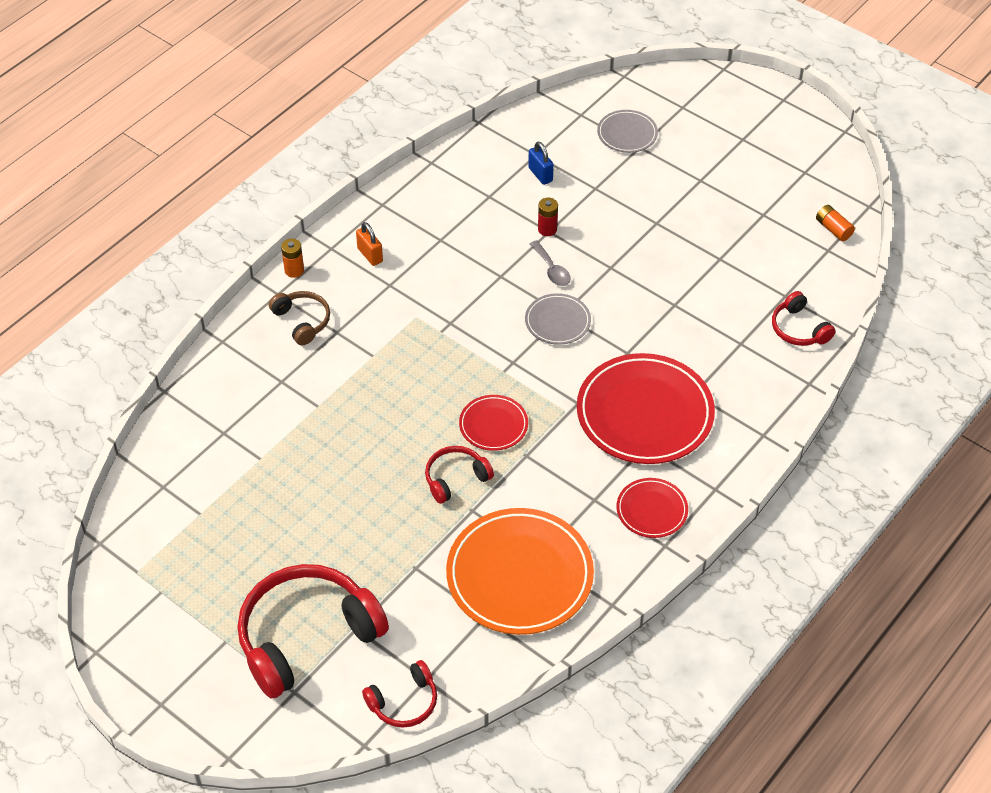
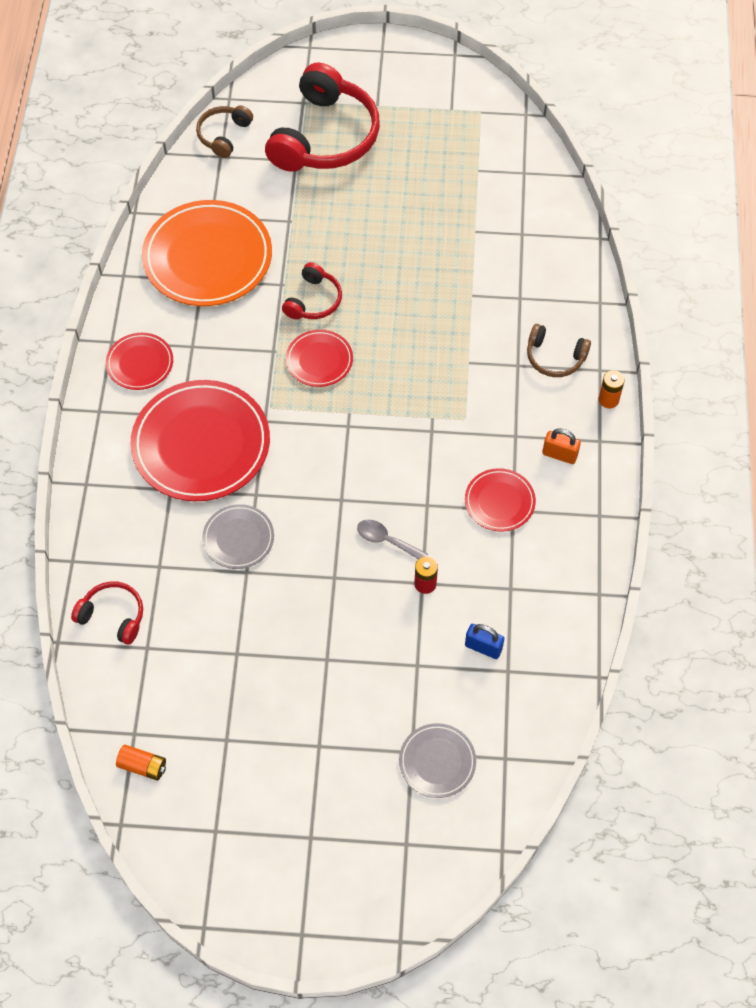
camera: 145 degrees right, 10 degrees up
(404, 702) = (224, 135): red headphones -> brown headphones
(445, 249) = (499, 502): none -> red plate
(557, 321) = (339, 488): grey plate -> grey plate (238, 538)

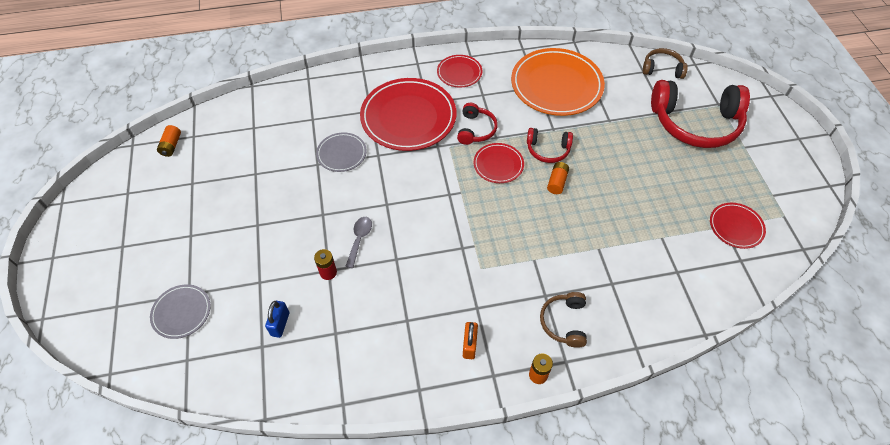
camera: 75 degrees right, 5 degrees down
(113, 616) = (273, 106): red headphones -> red headphones (476, 129)
(367, 306) = (557, 182): none -> orange battery
(499, 502) = (412, 309): red plate -> red plate (736, 227)

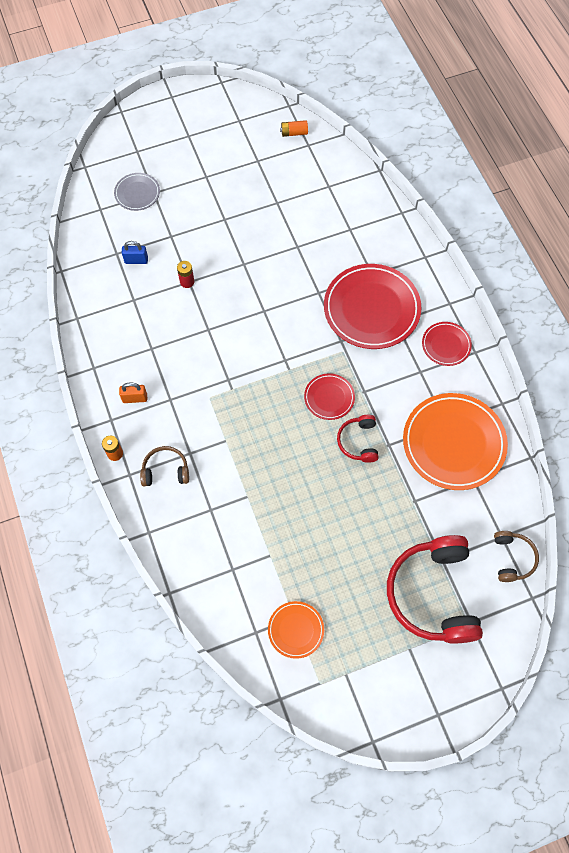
camera: 80 degrees right, 10 degrees up
(342, 154) = (313, 263): grey plate -> none
(359, 239) = (223, 297): grey spoon -> none
(476, 129) = (370, 371): red headphones -> none
(557, 182) = (318, 453): orange battery -> none
(736, 227) = (296, 630): red plate -> orange plate

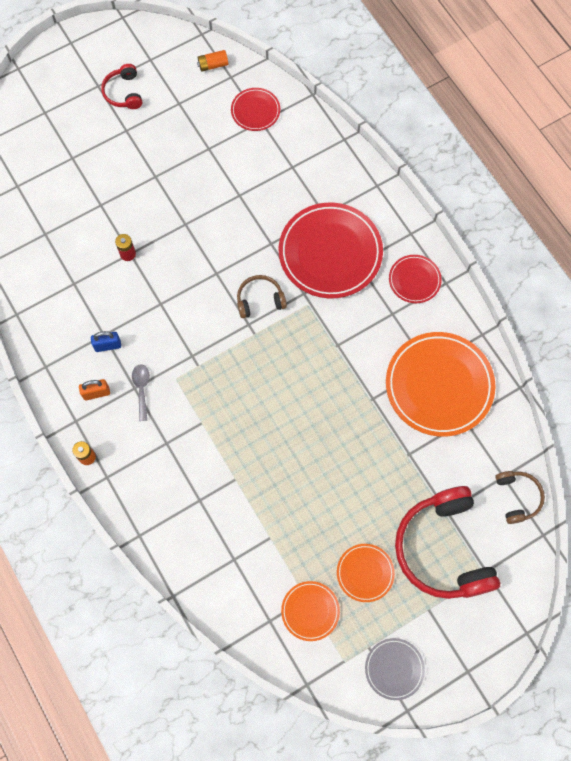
camera: 10 degrees left, 5 degrees up
(136, 260) = (68, 238): blue padlock -> blue padlock (108, 345)
(137, 193) = (54, 161): grey plate -> grey plate (394, 669)
(165, 470) = (144, 466): brown headphones -> brown headphones (260, 300)
(176, 401) = (141, 389): none -> grey spoon
(329, 398) = (302, 358): red plate -> red plate (255, 111)
(354, 603) = (365, 573): none -> orange plate
(358, 442) = (341, 400): red headphones -> red headphones (124, 92)

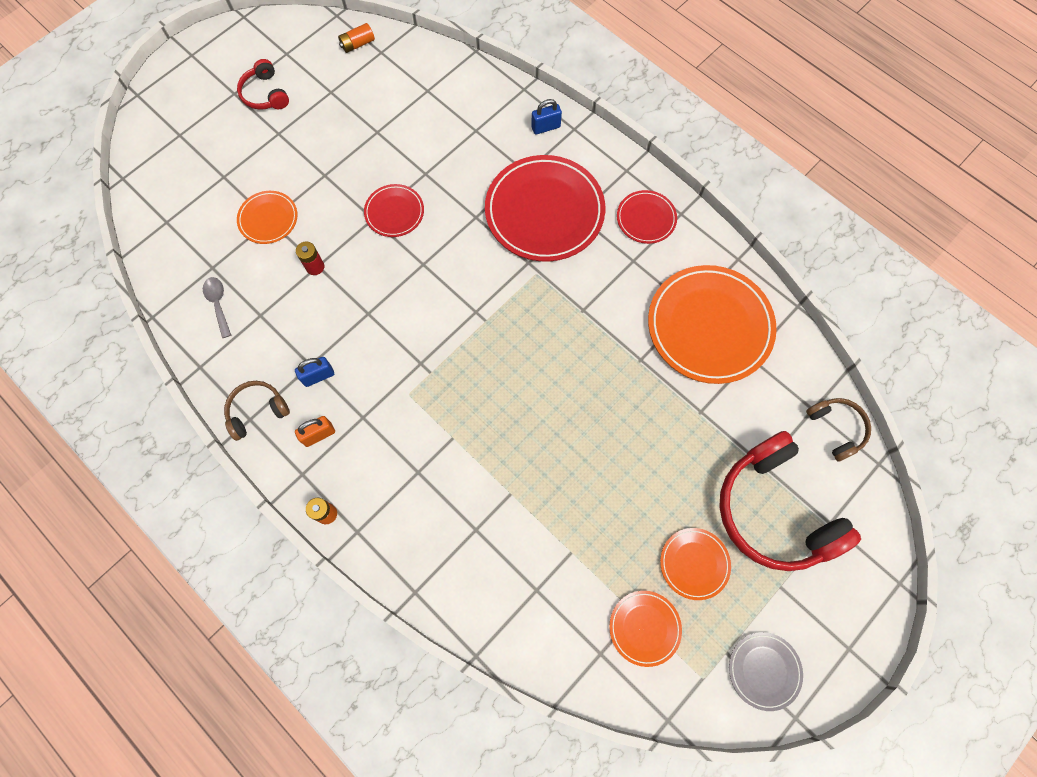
camera: 15 degrees left, 0 degrees up
(100, 203) = (268, 219): none -> orange plate
(141, 389) = (371, 416): grey spoon -> grey spoon (218, 304)
(255, 111) = (418, 81): red plate -> red plate (394, 212)
(260, 300) = (481, 281): brown headphones -> brown headphones (257, 411)
(353, 178) = (545, 127): none -> blue padlock

